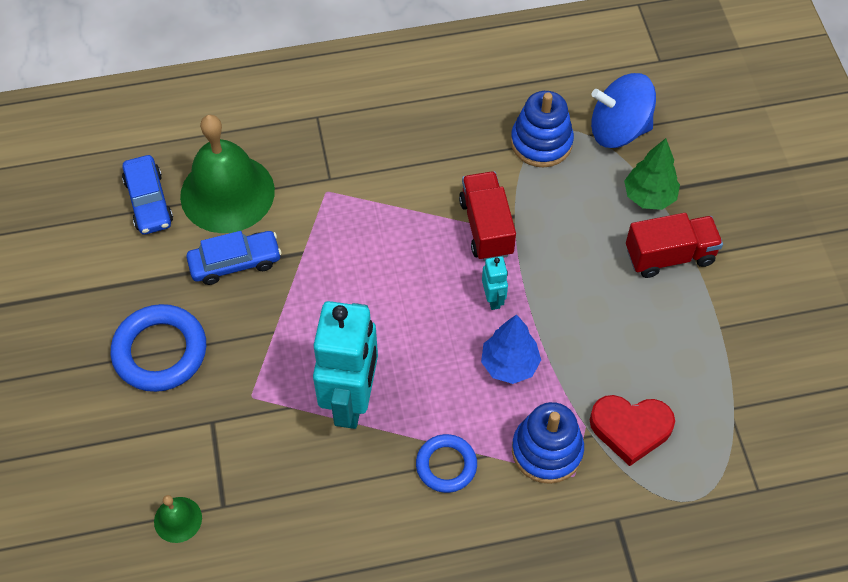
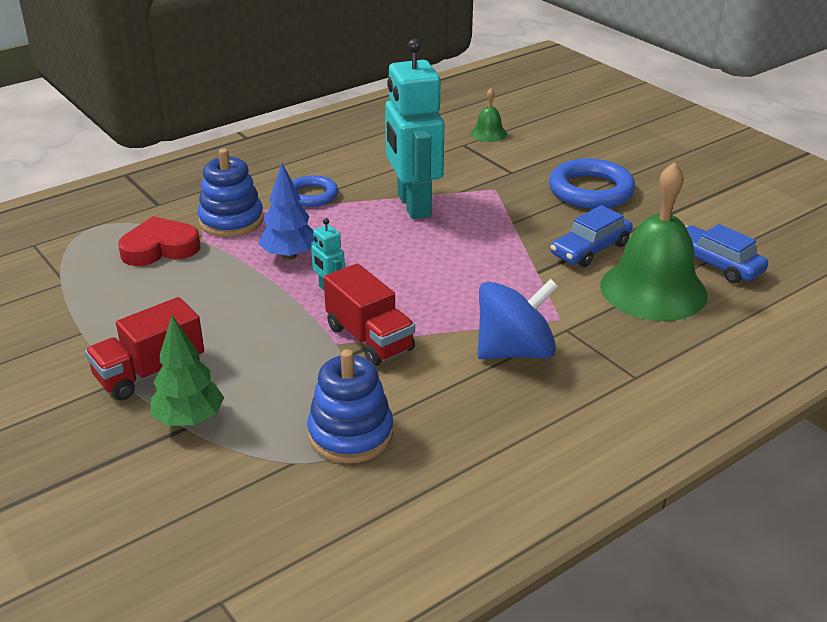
camera: 155 degrees right, 25 degrees down
(618, 130) = (253, 481): blue spinning top -> blue spinning top (514, 351)

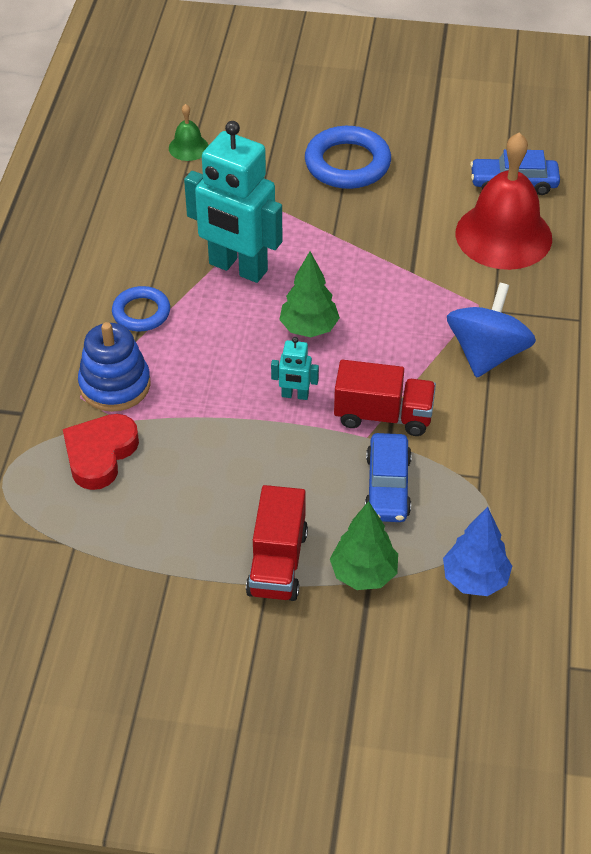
camera: 45 degrees left, 15 degrees up
(289, 256) = (216, 385): blue tree -> blue tree (475, 579)
(350, 434) = (478, 498): blue stacking toy -> none
(404, 261) = (309, 328): none -> green tree
(590, 249) = (420, 225): blue car -> blue car (387, 486)
(653, 290) = (503, 235): green bell -> red bell

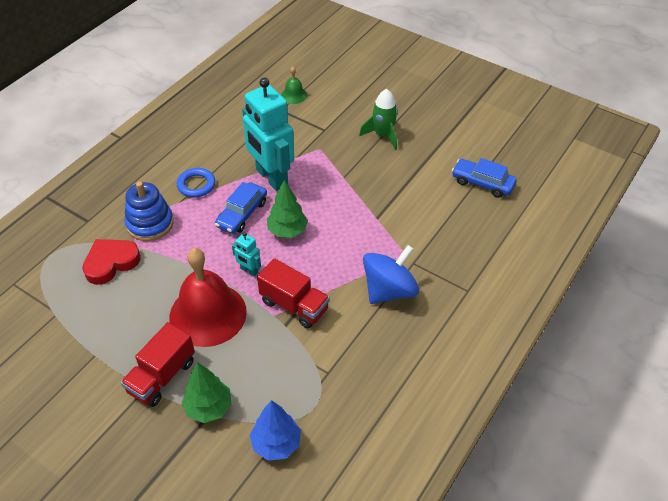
camera: 25 degrees right, 0 degrees up
(347, 163) = (383, 135): blue ring -> green rocket
(387, 486) = (264, 354): blue car -> blue car (242, 214)
(503, 235) = (453, 215): red bell -> red bell (208, 314)

